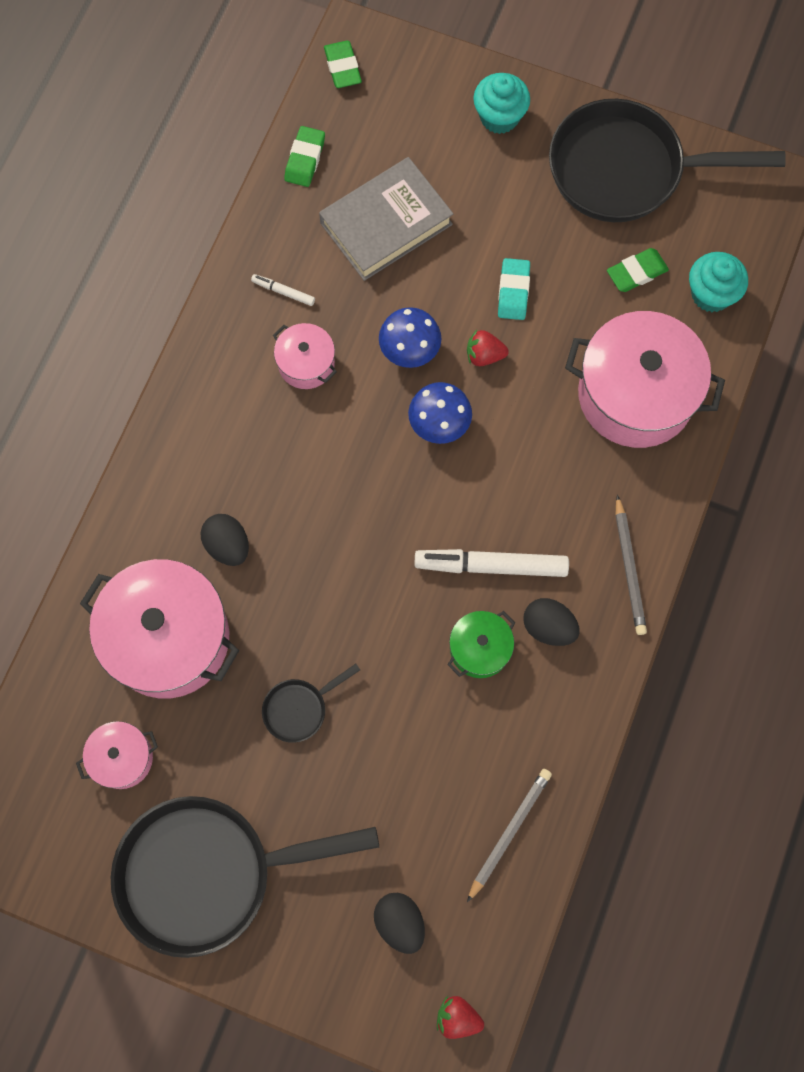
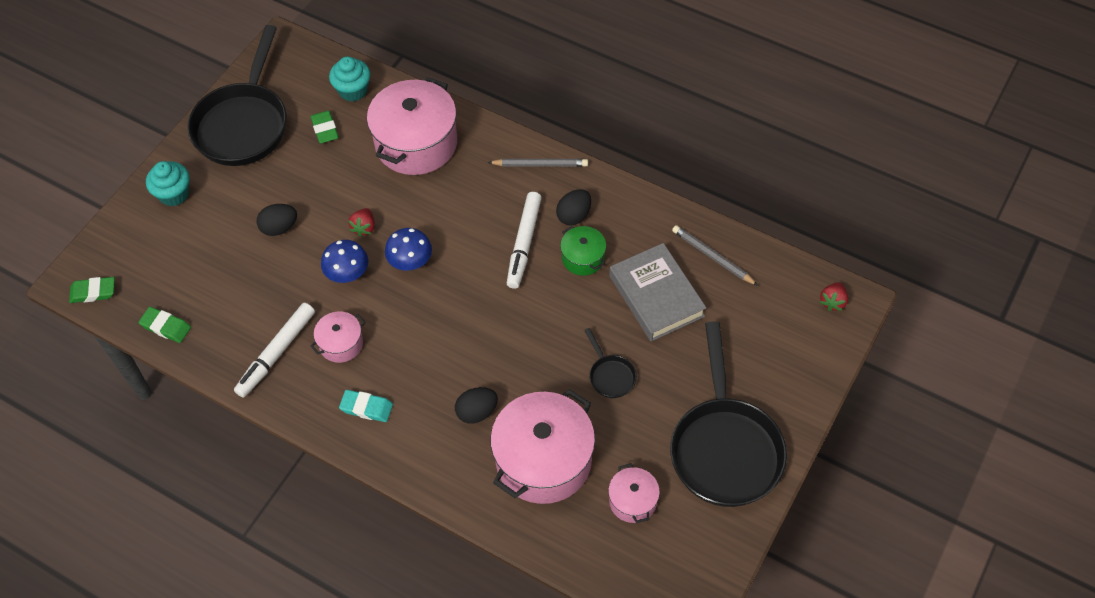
camera: 80 degrees left, 15 degrees down
(283, 292) = (276, 353): white marker -> white marker, size x2.14
(386, 224) = (239, 277): grey book -> grey book (656, 296)
(400, 922) = (768, 329): black egg -> black egg (279, 228)
(513, 291) = (319, 203): turquoise eraser -> turquoise eraser (366, 408)

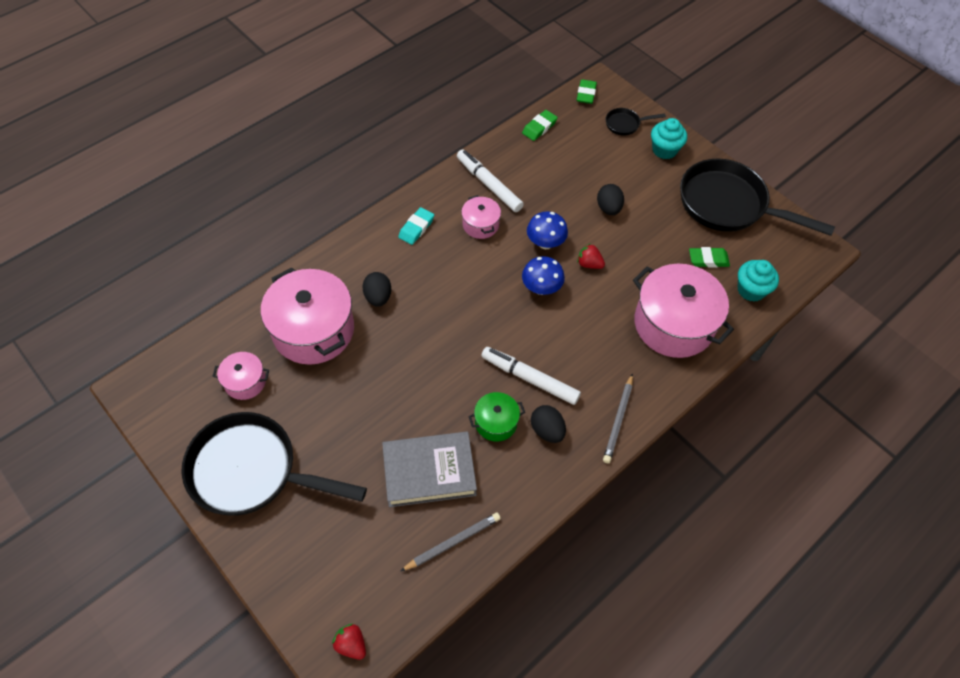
camera: 105 degrees right, 0 degrees up
(610, 375) = (365, 404): black pan -> black pan (625, 124)

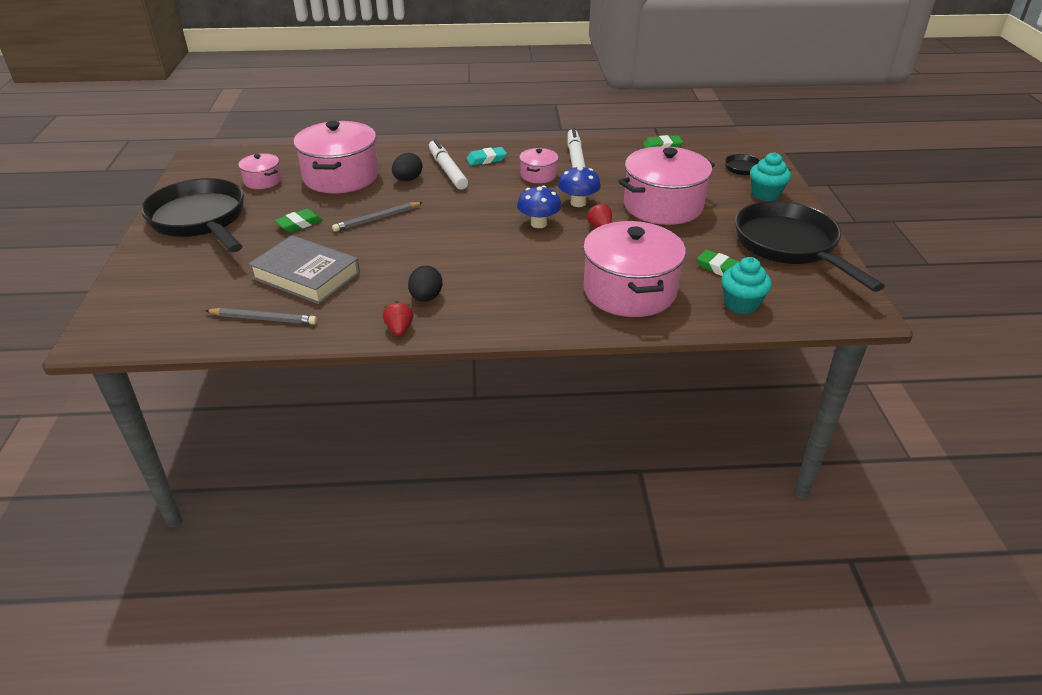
camera: 40 degrees right, 20 degrees down
(351, 644) = (118, 331): red strawberry -> red strawberry (399, 329)
(496, 422) = (393, 275): green pot -> none
(529, 378) = (455, 265): white marker -> white marker (447, 170)
(586, 94) = (731, 143): green eraser -> green eraser (299, 224)
(608, 208) = (663, 206): black egg -> pink pot
(618, 420) = (494, 321): grey pencil -> grey pencil (377, 219)

